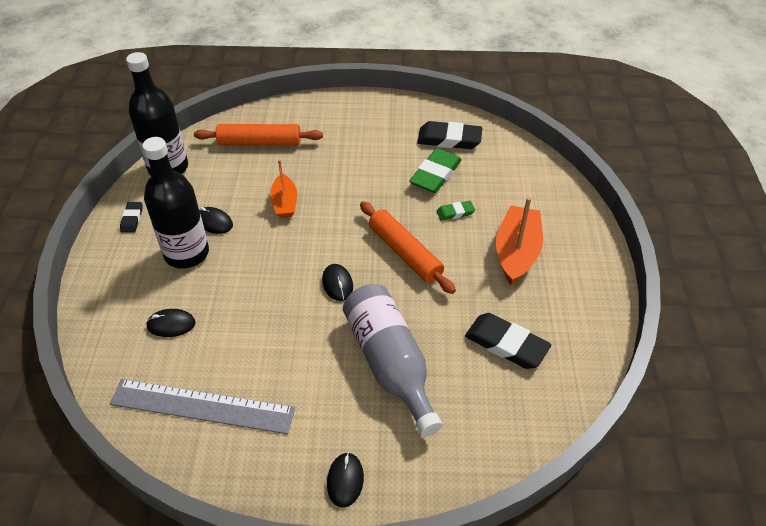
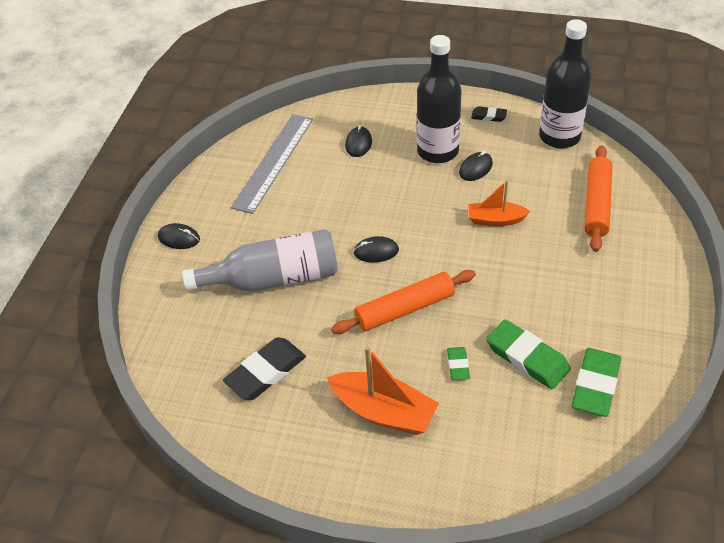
camera: 105 degrees right, 0 degrees up
(449, 139) = (595, 385): black eraser -> green eraser

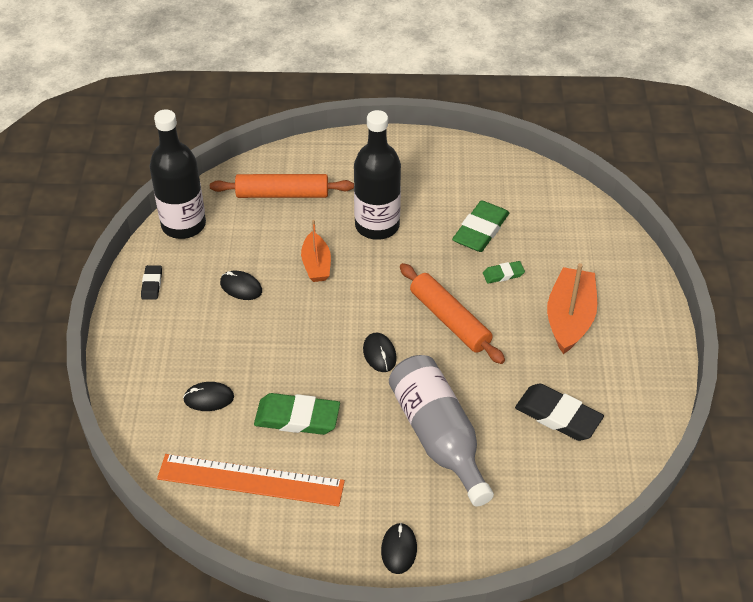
camera: 105 degrees left, 0 degrees up
(273, 162) = (250, 480): grey ruler -> orange ruler
(437, 151) = (216, 322): black bottle -> black bottle (377, 225)
(595, 385) = (495, 188): green eraser -> green eraser (297, 418)

